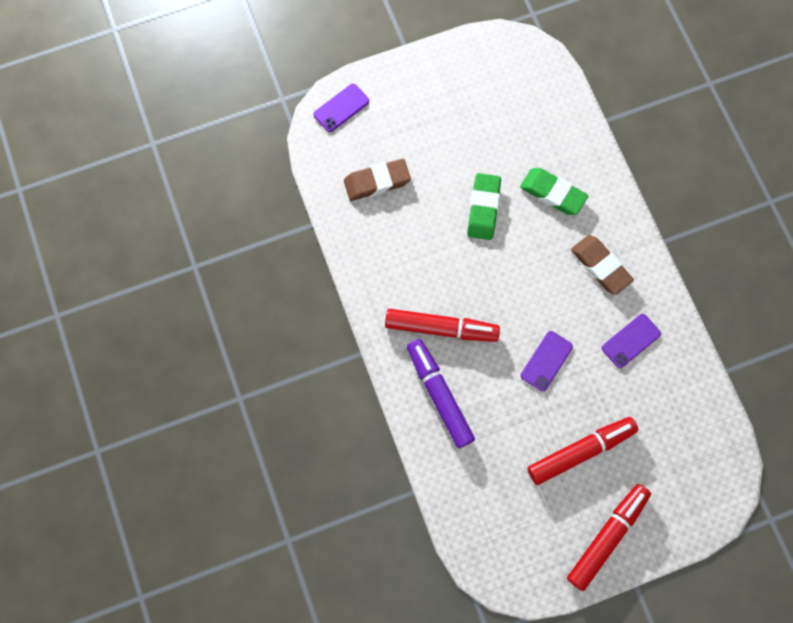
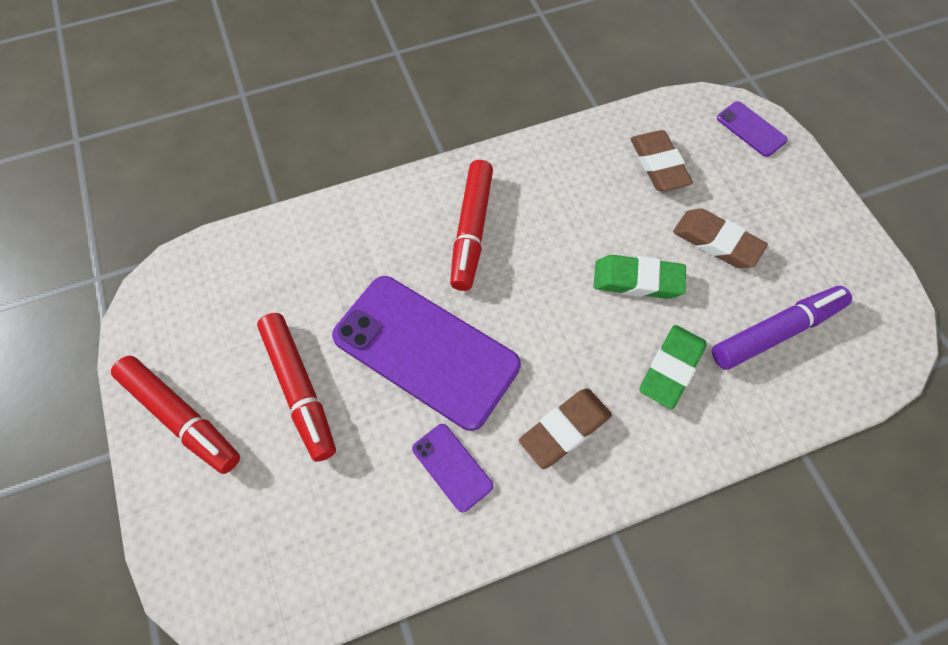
camera: 90 degrees right, 10 degrees down
(439, 395) = (387, 228): purple marker -> purple marker (775, 332)
(449, 149) = (716, 242): none -> brown eraser
(546, 361) = (425, 351): purple phone -> purple phone, size x2.27

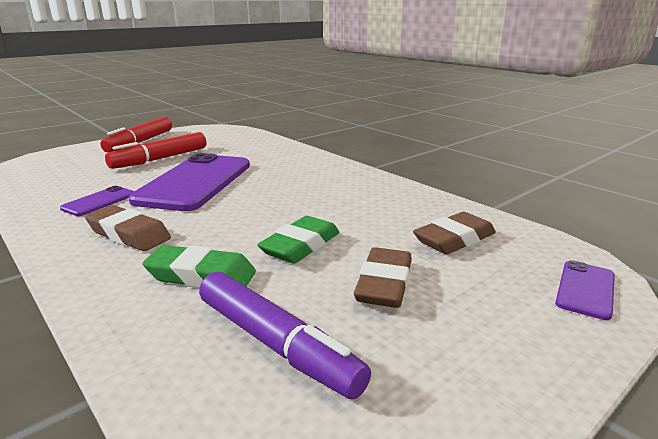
camera: 70 degrees right, 40 degrees down
(472, 230) = (307, 181): red marker -> none
(637, 280) = (301, 246): green eraser -> green eraser turned 45 degrees clockwise

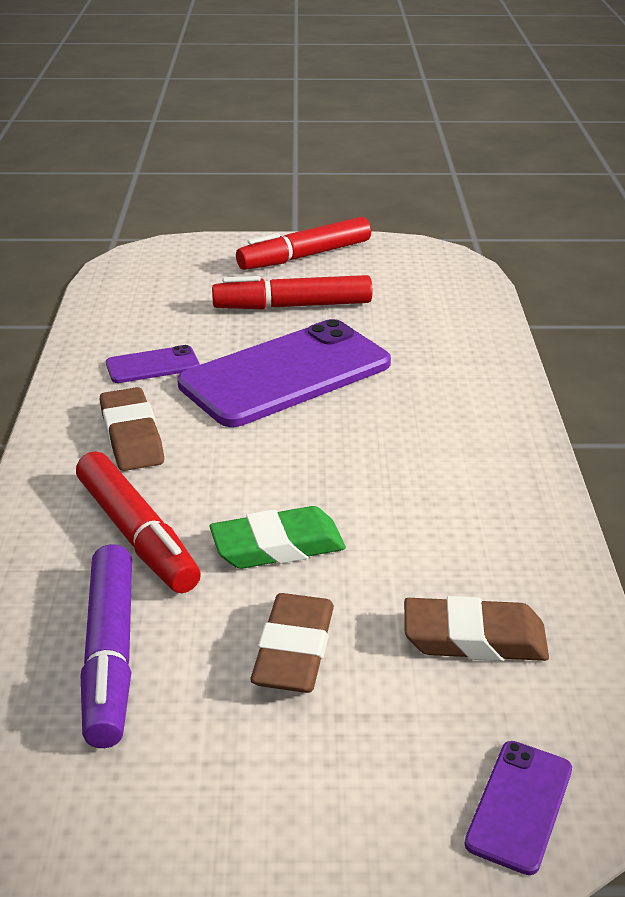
camera: 40 degrees right, 10 degrees up
(201, 276) = (137, 534): green eraser -> red marker
(384, 284) = (294, 651): brown eraser -> brown eraser turned 45 degrees counterclockwise
(585, 289) = (519, 806): purple phone -> purple phone turned 45 degrees counterclockwise

